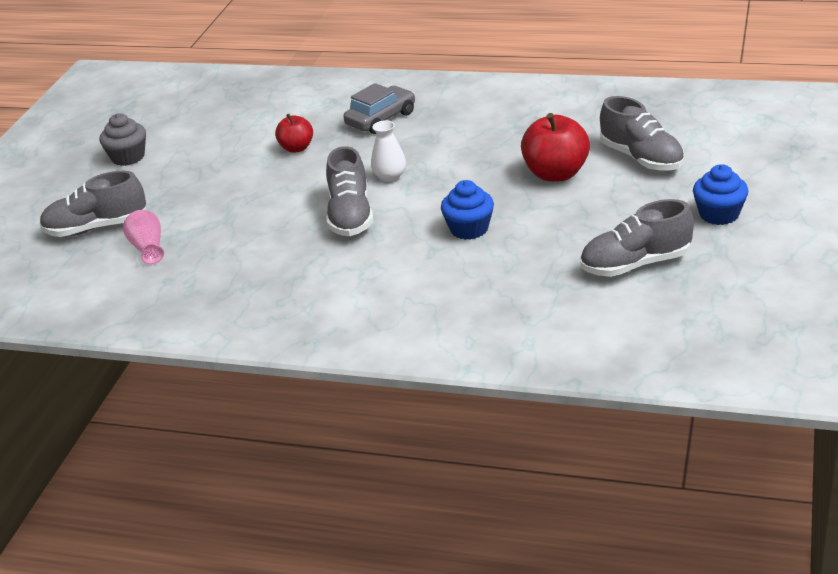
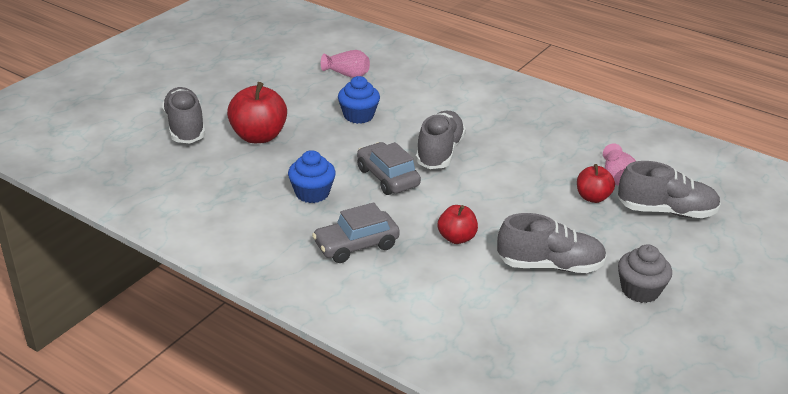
camera: 165 degrees left, 0 degrees up
(173, 219) = (592, 197): none -> red apple
(390, 176) = (388, 177): white vase -> grey car
(529, 279) = (347, 74): none -> pink vase
(635, 264) = (276, 64): grey shoe -> grey shoe (550, 265)
(719, 214) = (190, 76): blue cupcake -> blue cupcake (312, 193)

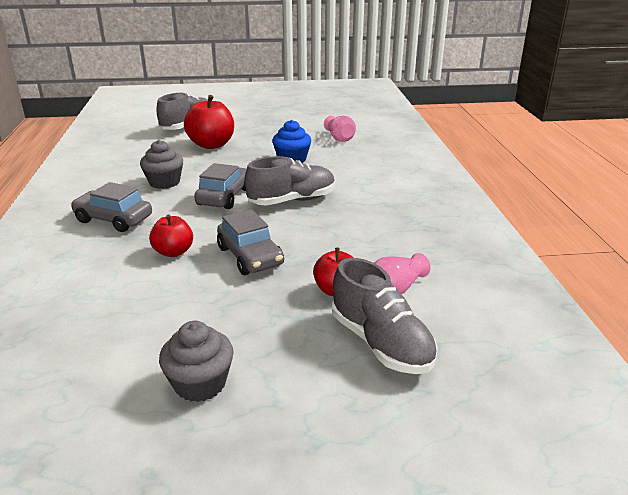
camera: 50 degrees right, 5 degrees down
(312, 193) = (164, 182): blue cupcake -> grey cupcake
(506, 209) = (250, 256): none -> grey car
(550, 265) = (184, 311): grey shoe -> none

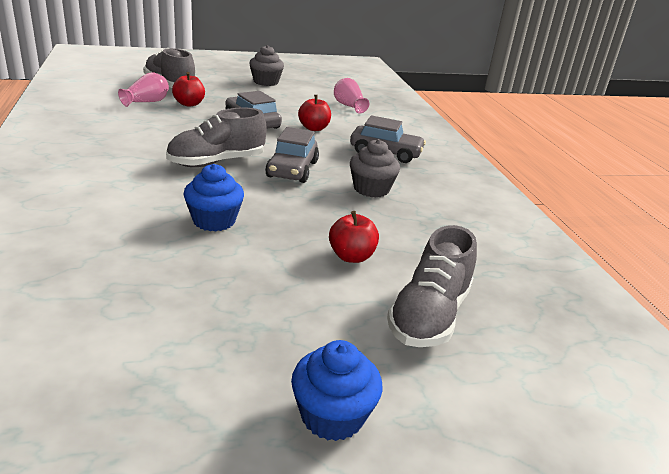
camera: 170 degrees right, 0 degrees up
(211, 145) = (351, 256): red apple -> red apple, size x0.60
(248, 108) = (332, 416): none -> blue cupcake
(339, 138) = (118, 272): pink vase -> pink vase (349, 106)

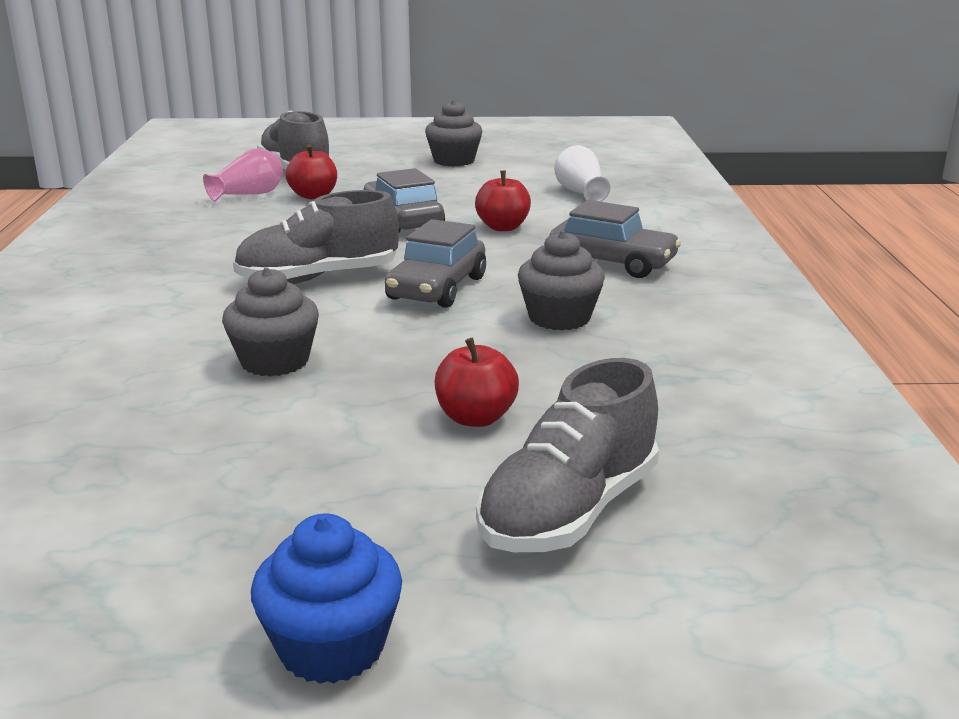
camera: 15 degrees right, 5 degrees down
(214, 221) = (275, 361): blue cupcake -> grey cupcake
(349, 106) = (580, 193): pink vase -> white vase

